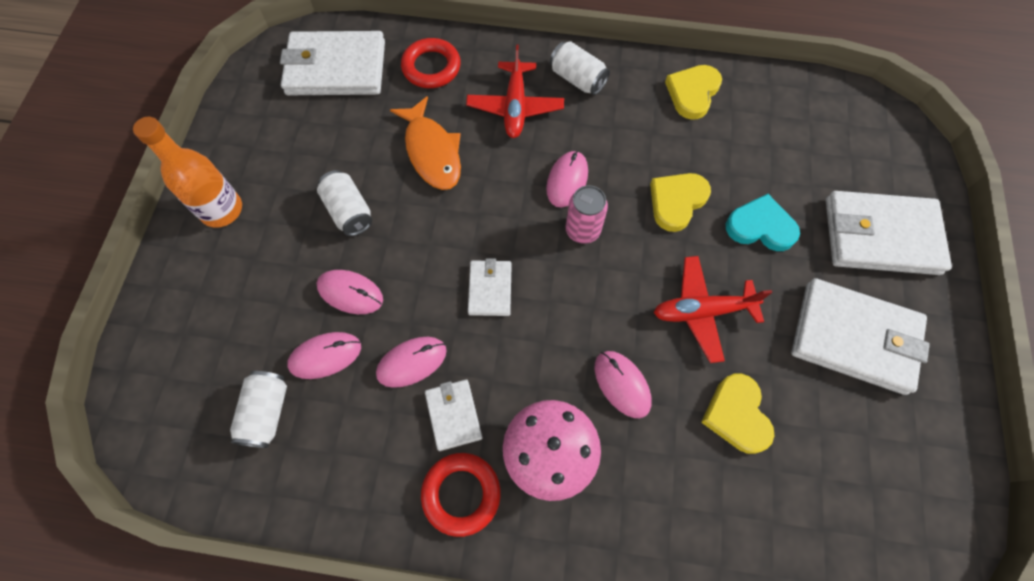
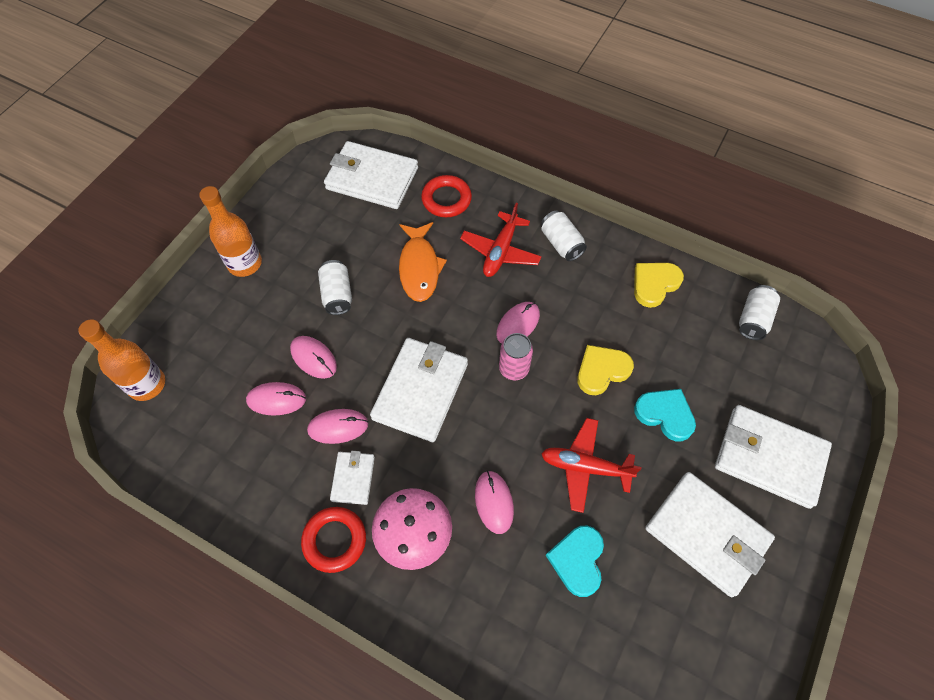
camera: 20 degrees right, 5 degrees down
(155, 392) = (147, 384): none -> orange bottle
(266, 413) = (218, 427): white can -> white can (753, 319)
(490, 289) = (420, 391): white wallet -> white wallet, size x1.95
(736, 415) = (577, 560): yellow heart -> turquoise heart

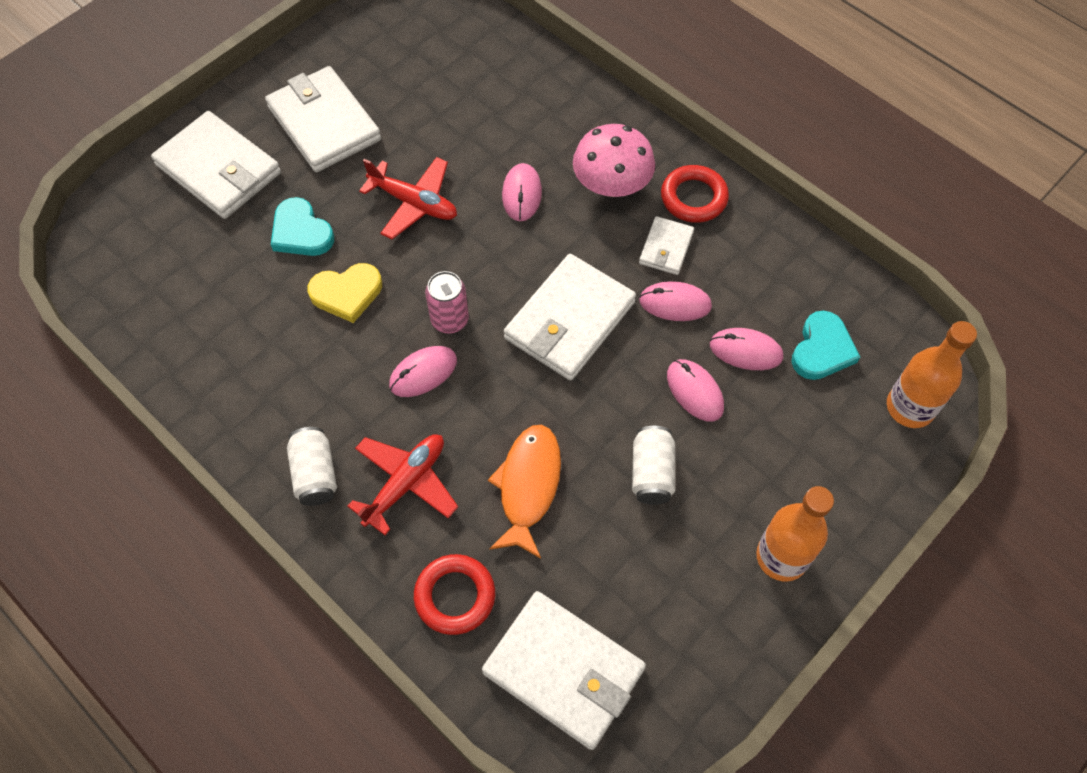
camera: 165 degrees left, 0 degrees up
(577, 560) = (458, 131): turquoise heart -> turquoise heart (822, 349)
(654, 284) = (222, 383): yellow heart -> none
(753, 319) = (130, 309): white can -> none

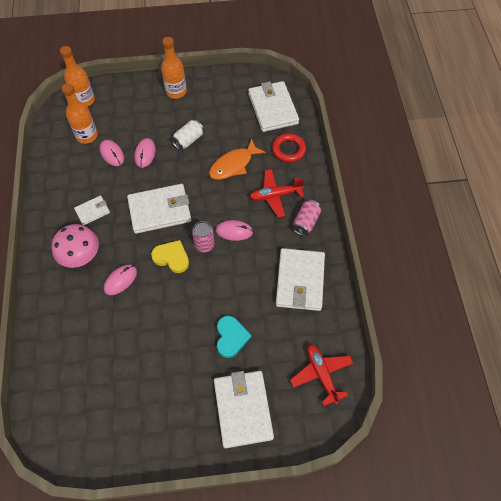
camera: 140 degrees left, 0 degrees up
(315, 474) = (306, 222): white can -> pink can
(324, 123) = (170, 397): white wallet -> white wallet (300, 281)
(347, 293) = (235, 289): yellow heart -> yellow heart (172, 257)
(414, 203) = (169, 312): red plane -> red plane (321, 374)
(675, 303) = (115, 188): pink mouse -> none
(693, 198) = (57, 223): red ring -> none
(822, 349) = (87, 136): turquoise heart -> orange bottle

